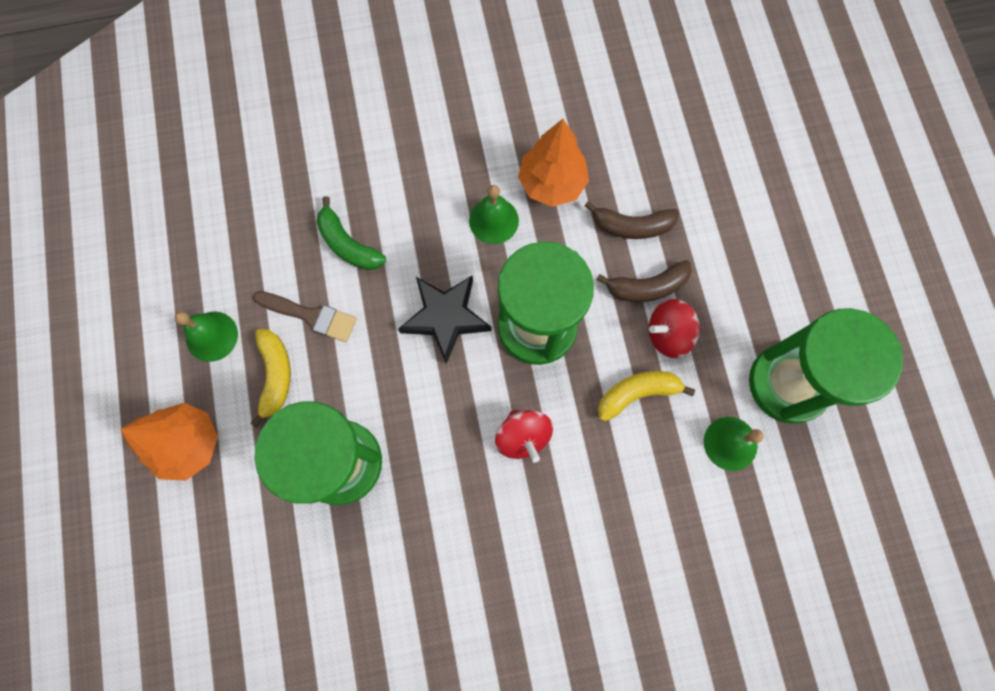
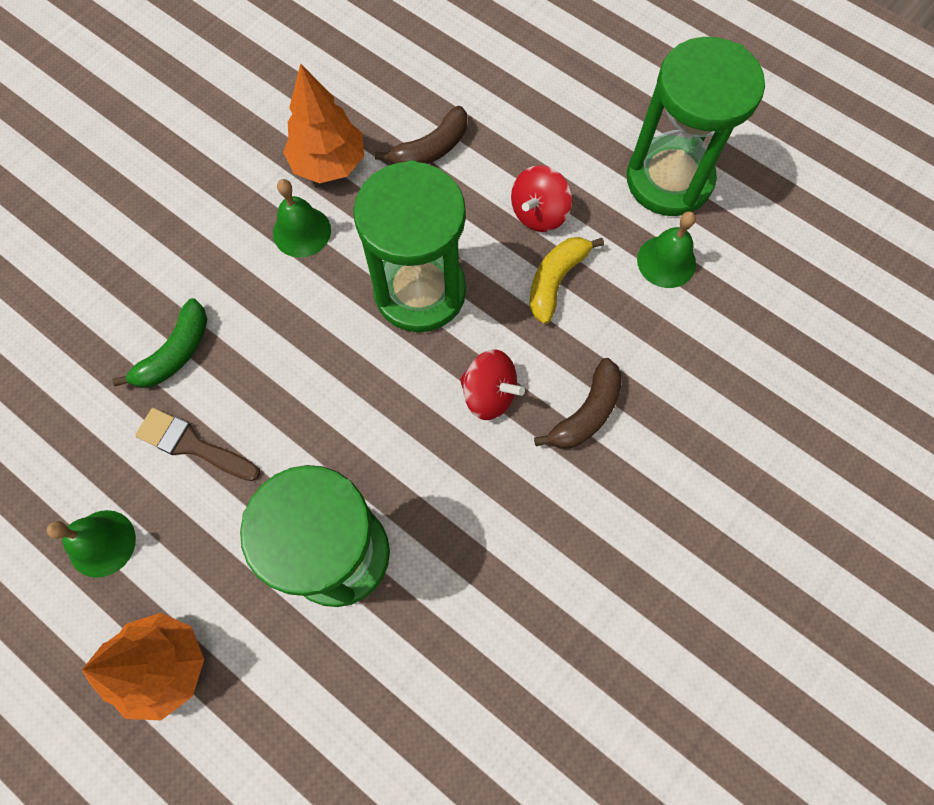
camera: 40 degrees left, 5 degrees down
(275, 375) = (202, 527): yellow banana -> none
(311, 316) = (193, 445): brown brush -> brown brush turned 135 degrees counterclockwise
(348, 244) = (175, 353): green banana -> green banana turned 60 degrees counterclockwise
(445, 318) = (328, 347): black star -> none
(646, 287) = (487, 189): brown banana -> brown banana (586, 413)

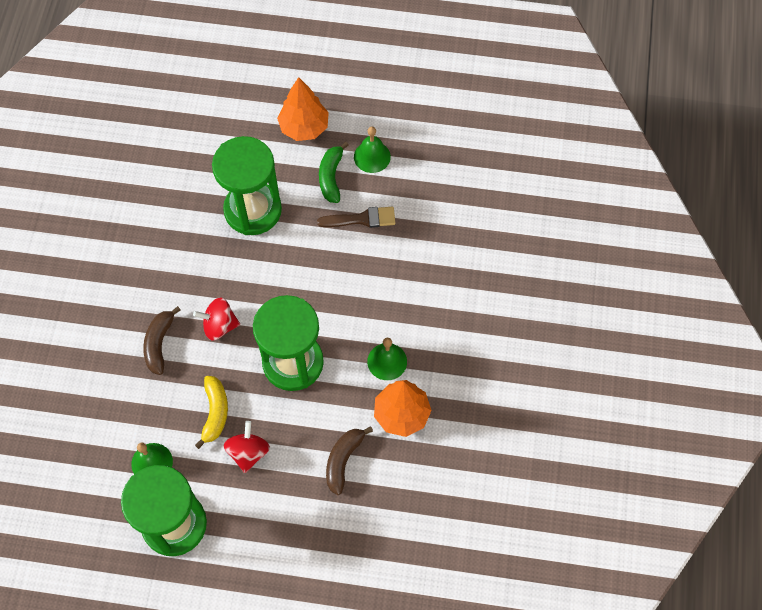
camera: 150 degrees right, 5 degrees down
(175, 353) = (406, 257): green banana -> green banana (331, 177)

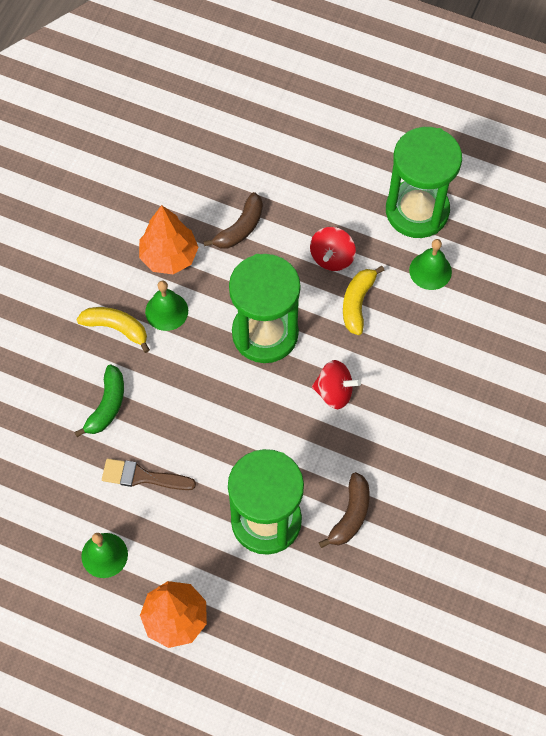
camera: 165 degrees left, 0 degrees up
(159, 344) = (403, 388): brown banana -> brown banana (350, 515)
(331, 177) = (162, 540): green banana -> green banana (107, 405)
(426, 334) = (116, 328): none -> yellow banana

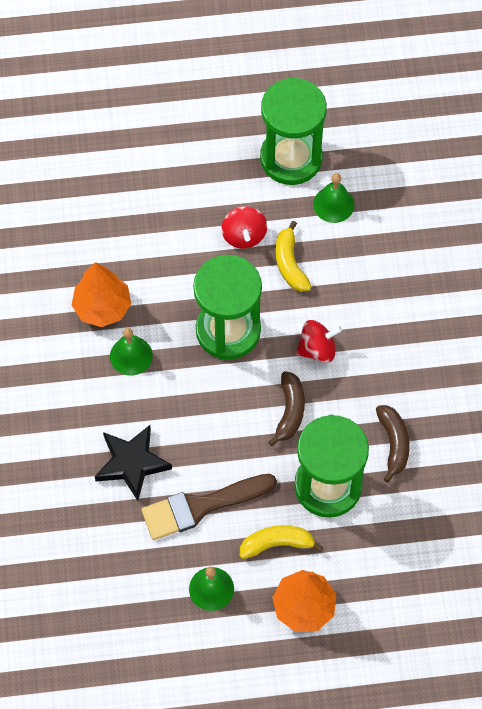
camera: 30 degrees left, 0 degrees up
(107, 405) = (132, 463): green banana -> black star
(116, 328) = (96, 393): yellow banana -> yellow banana (277, 543)
(142, 476) = (201, 506): brown brush -> brown brush, size x1.51
(240, 228) = (149, 250): brown banana -> brown banana (290, 411)

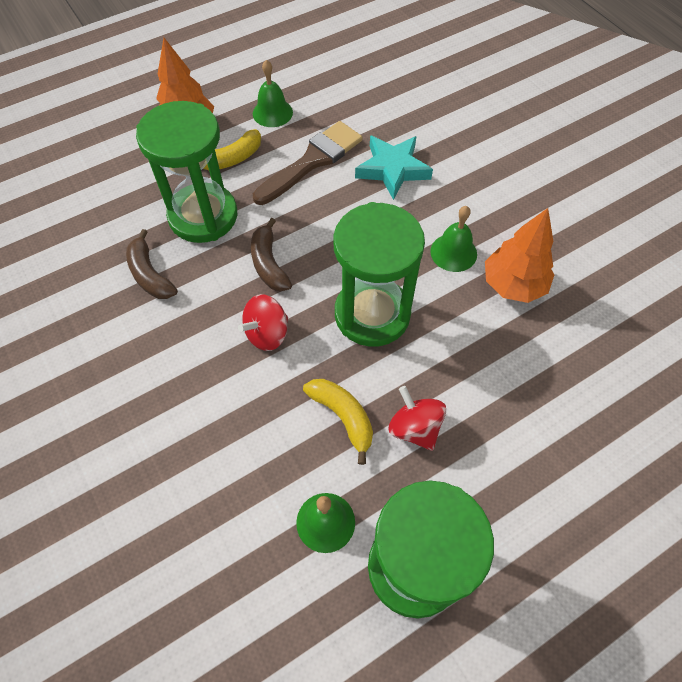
camera: 155 degrees right, 5 degrees down
(132, 463) = (392, 169): black star -> turquoise star

